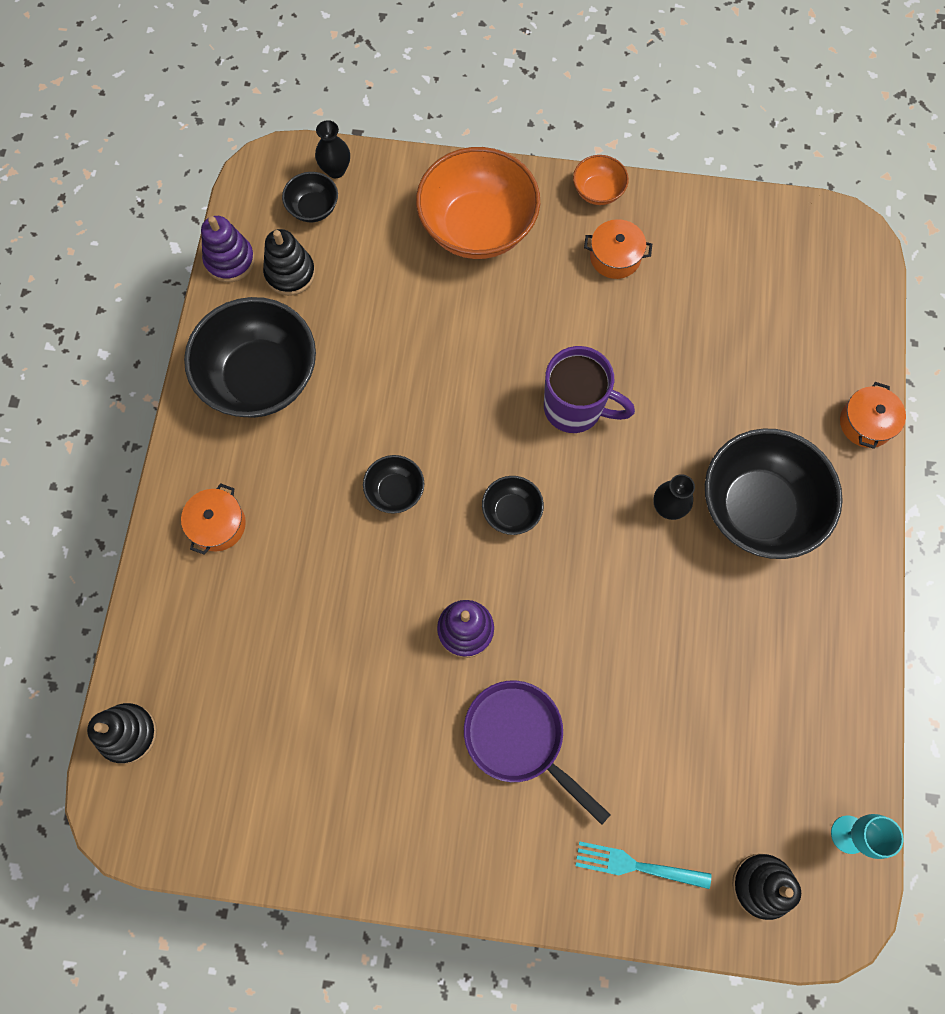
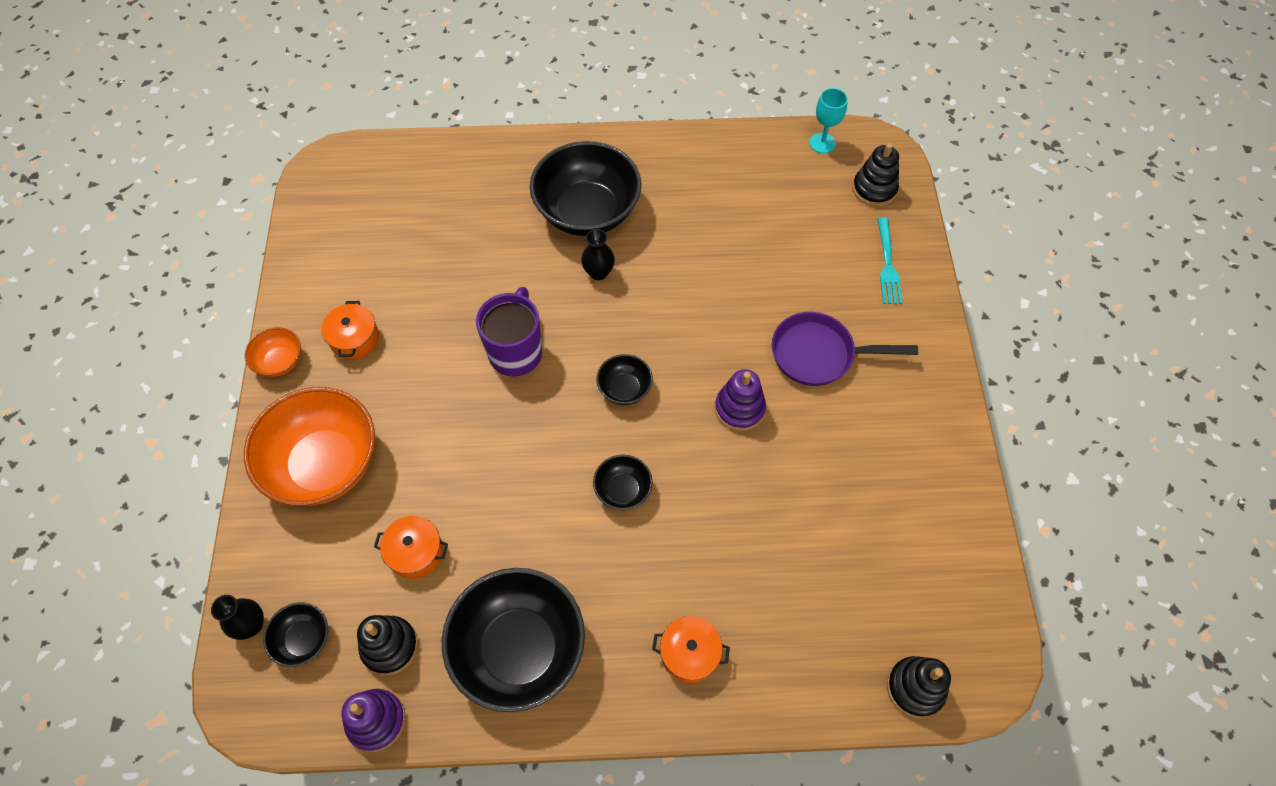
camera: 100 degrees left, 10 degrees down
(519, 739) = (819, 354): purple pan -> purple pan turned 60 degrees clockwise
(866, 423) = (502, 148): orange pot -> orange pot (415, 552)

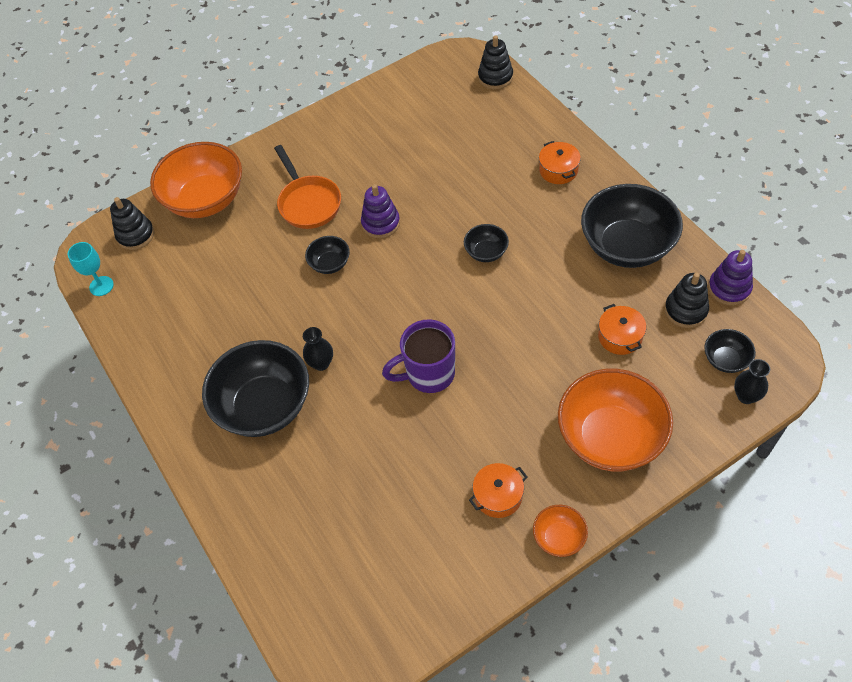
camera: 115 degrees left, 5 degrees down
(624, 389) = (411, 292): black bowl -> black bowl (330, 264)
(819, 354) = (308, 203): purple pan -> orange pan
(887, 264) = (206, 200): turquoise fork -> orange bowl

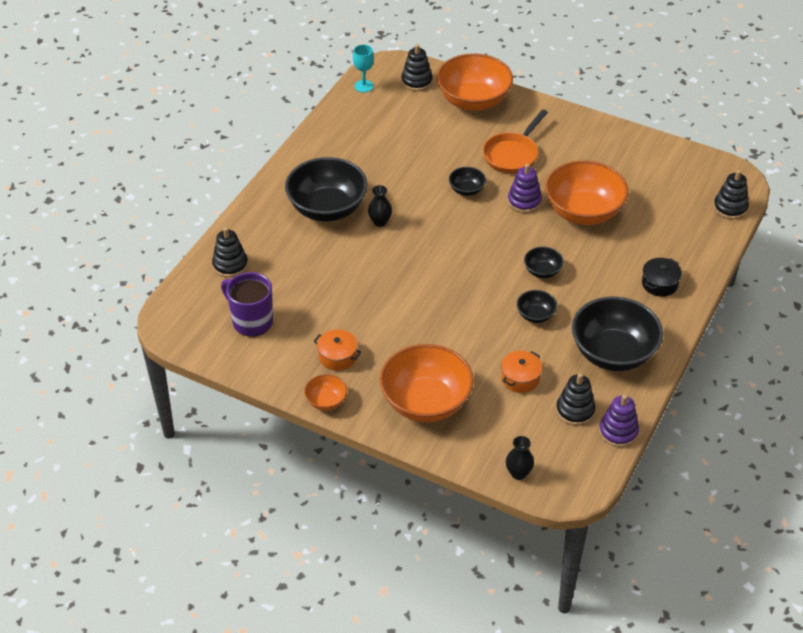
camera: 55 degrees right, 10 degrees down
(284, 551) = (230, 265): none -> black stacking toy
(428, 183) = (583, 212): none -> orange bowl
(428, 374) = (410, 282): purple mug -> purple mug (251, 321)
(558, 170) = (659, 284): orange pot -> black pot
(725, 359) = (544, 450): black bowl -> black bowl (535, 315)

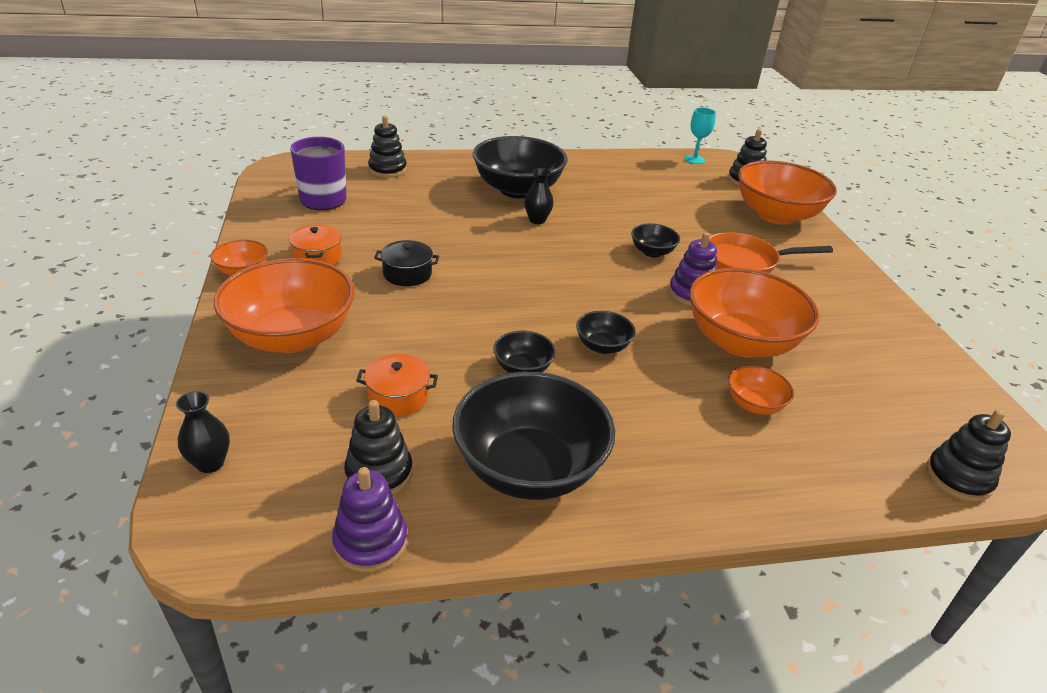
camera: 50 degrees right, 10 degrees down
(633, 242) = (754, 405): none -> orange bowl
(659, 284) = (715, 462): black pot -> black pot (407, 274)

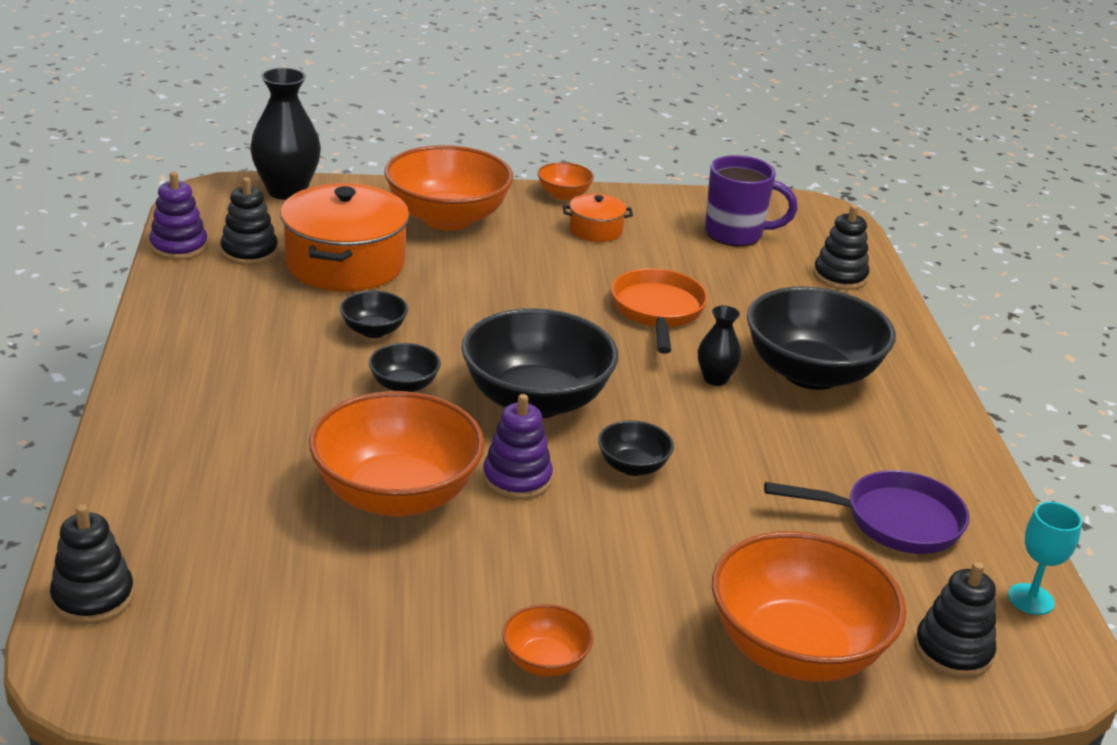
camera: 95 degrees right, 5 degrees down
(210, 463) = (286, 191): black vase -> black vase, size x1.87
(398, 396) = (345, 264): orange pot -> orange pot, size x2.06
(407, 274) = (563, 278): black pot -> none
(529, 468) = (227, 318): black bowl -> black bowl (536, 400)
(655, 182) = (893, 521): none -> purple pan
(745, 262) = (611, 558): orange pan -> orange pan (657, 311)
(754, 405) = (271, 472): orange bowl -> orange bowl (545, 661)

